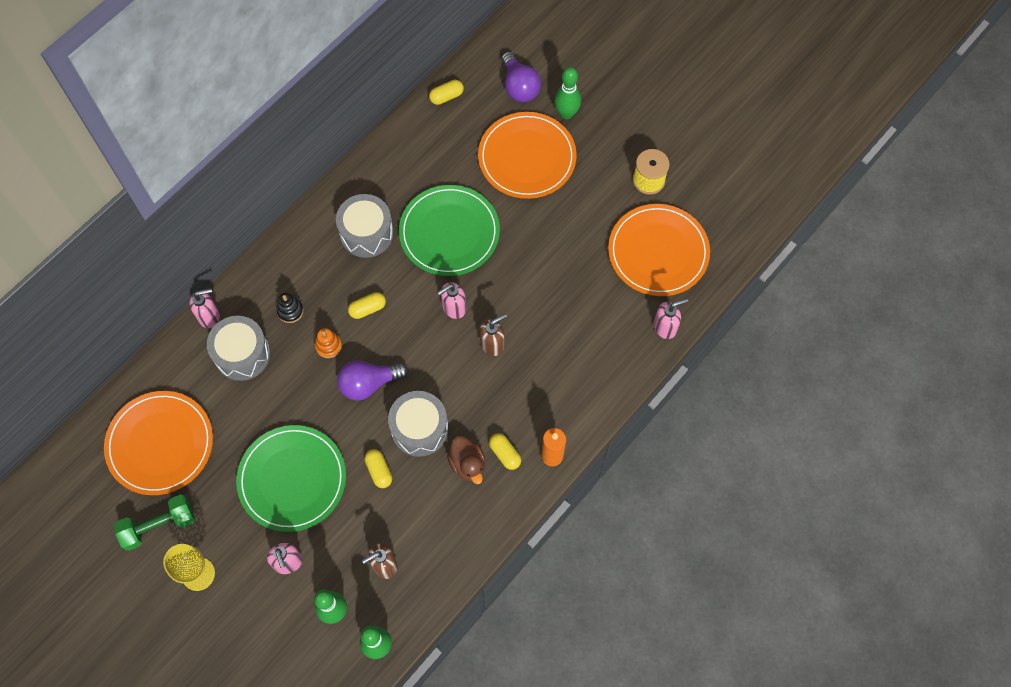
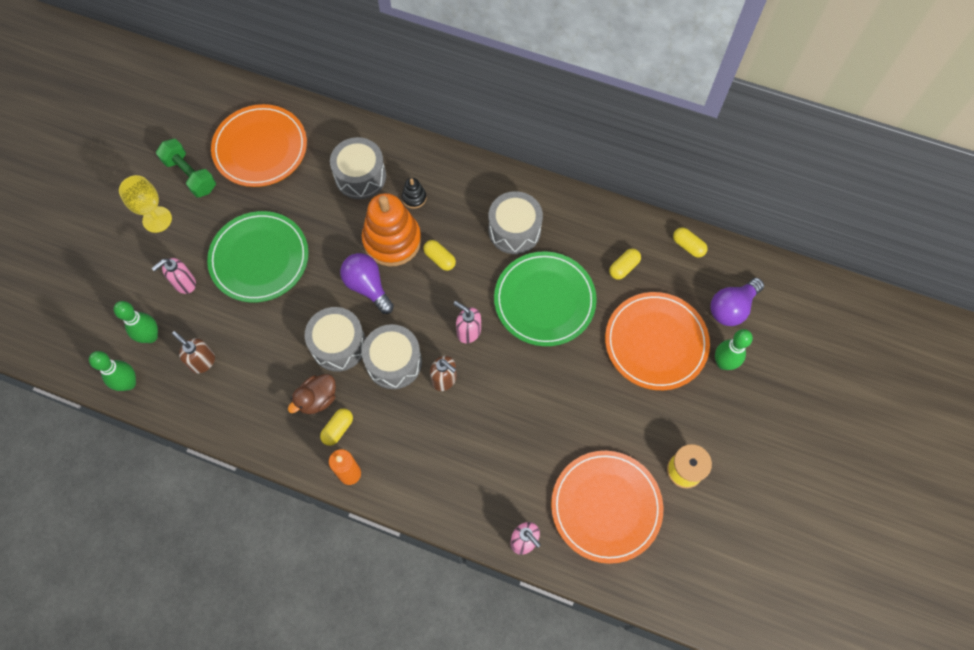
camera: 70 degrees right, 0 degrees up
(209, 316) = (386, 138): pink soap dispenser -> none
(328, 346) = (392, 240): orange stacking toy -> orange stacking toy, size x2.33
(379, 471) = (288, 325): yellow capsule -> yellow capsule (623, 267)
(458, 383) = (394, 362): none -> grey drum

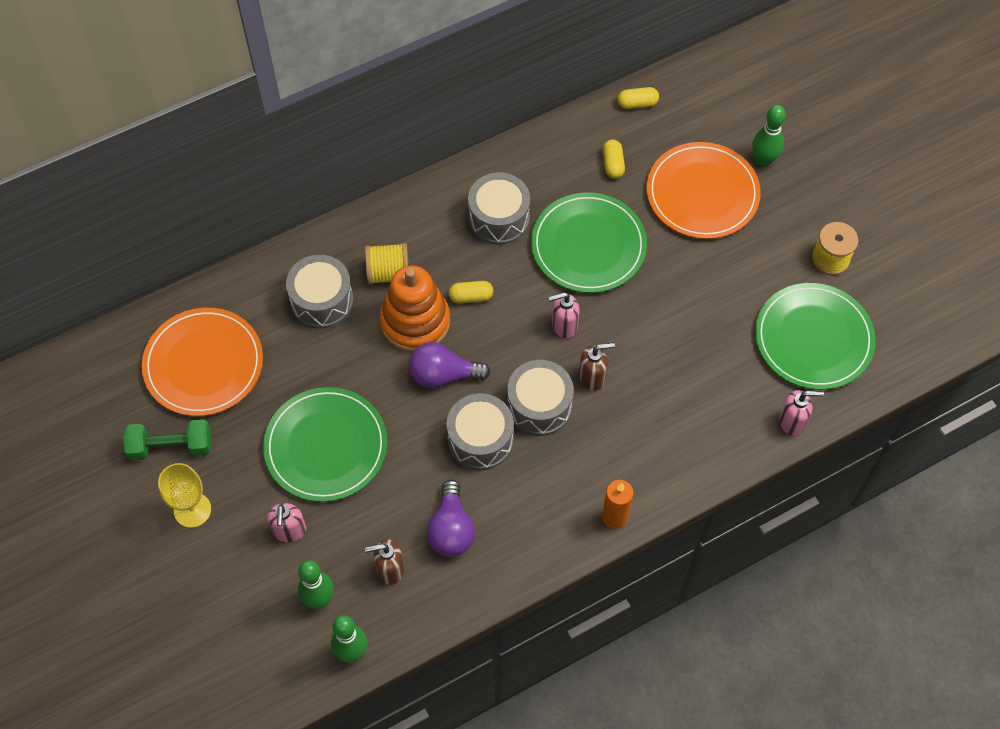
camera: 50 degrees left, 5 degrees down
(317, 399) = (518, 494): brown duck -> none
(338, 429) = (563, 497): yellow capsule -> none
(414, 198) = (388, 273): black stacking toy -> yellow spool
(606, 507) = (813, 338): orange plate -> green plate
(732, 308) = (721, 117): purple light bulb -> purple light bulb (451, 529)

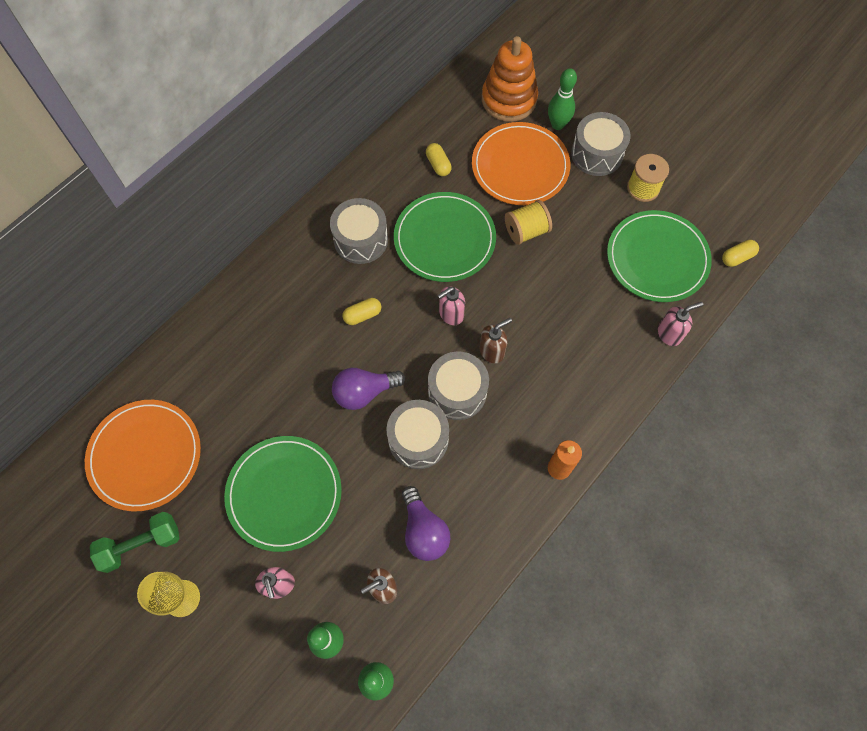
camera: 20 degrees left, 5 degrees up
(322, 301) = (233, 361): grey drum -> grey drum (597, 154)
(388, 273) = (283, 317): yellow spool -> yellow spool (526, 231)
(415, 322) = (322, 353): orange stacking toy -> orange stacking toy (509, 99)
(637, 103) = (438, 109): yellow capsule -> yellow capsule (737, 257)

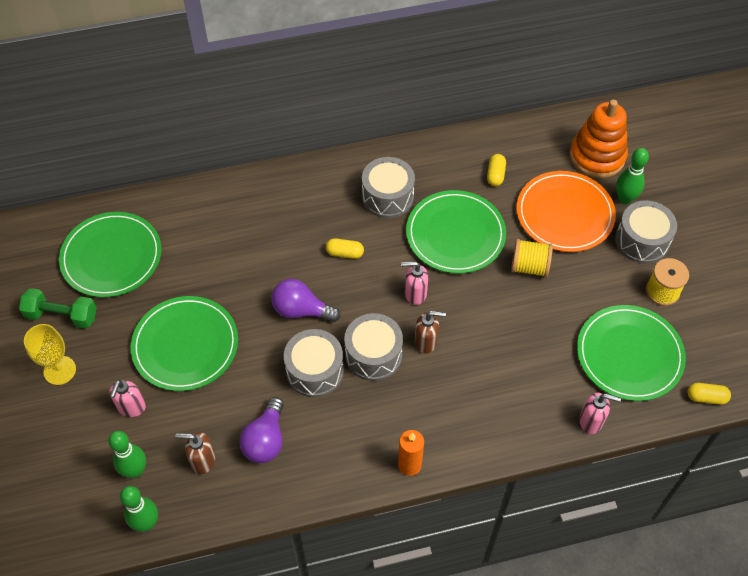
camera: 35 degrees right, 10 degrees down
(145, 456) = (111, 257): orange plate -> green plate

